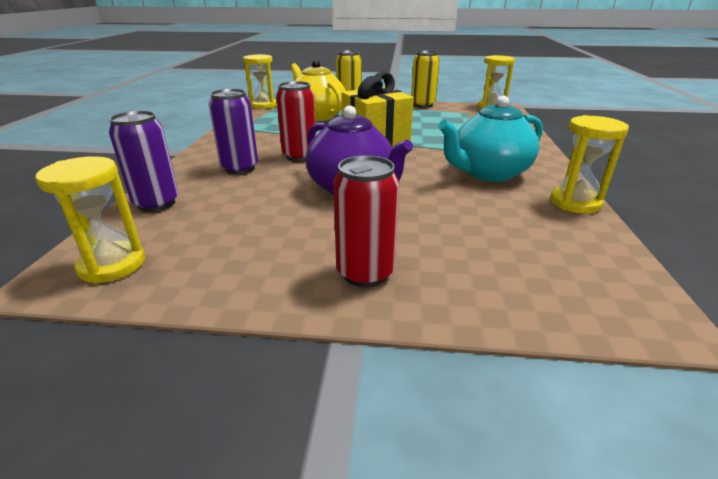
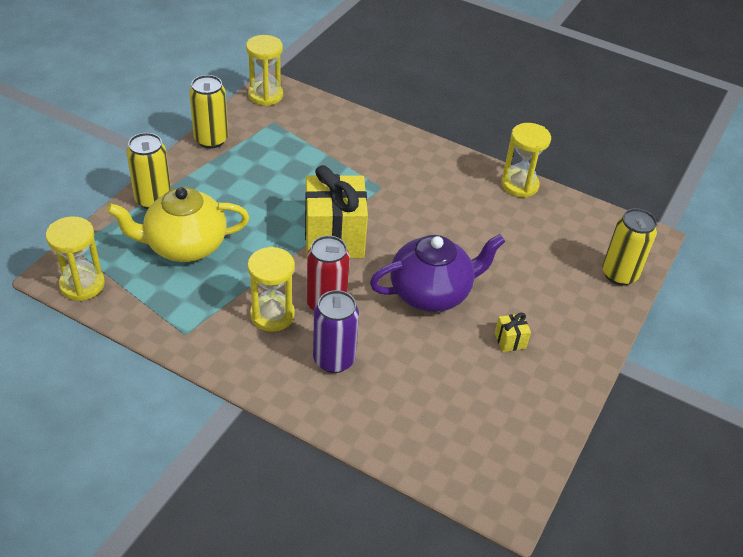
camera: 70 degrees left, 15 degrees up
(112, 265) = (500, 471): yellow hourglass -> yellow hourglass (272, 315)
(156, 203) = (393, 437): purple can -> none
(319, 238) = (510, 341): none -> yellow gift
(365, 273) = (565, 332): red can -> none
(488, 173) = (445, 198): turquoise teapot -> none
(530, 301) = (619, 274): none -> yellow can

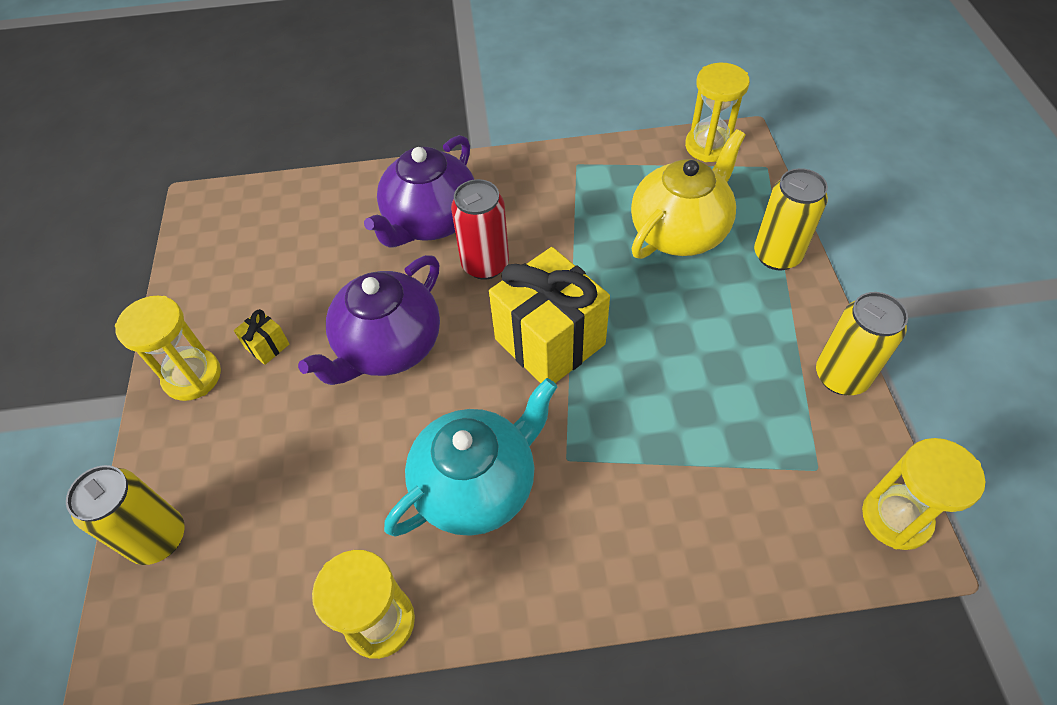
camera: 150 degrees right, 10 degrees up
(272, 315) = (523, 223): yellow hourglass -> yellow hourglass (192, 376)
(334, 359) = (430, 221): purple can -> purple teapot
(435, 203) = (477, 485): none -> turquoise teapot

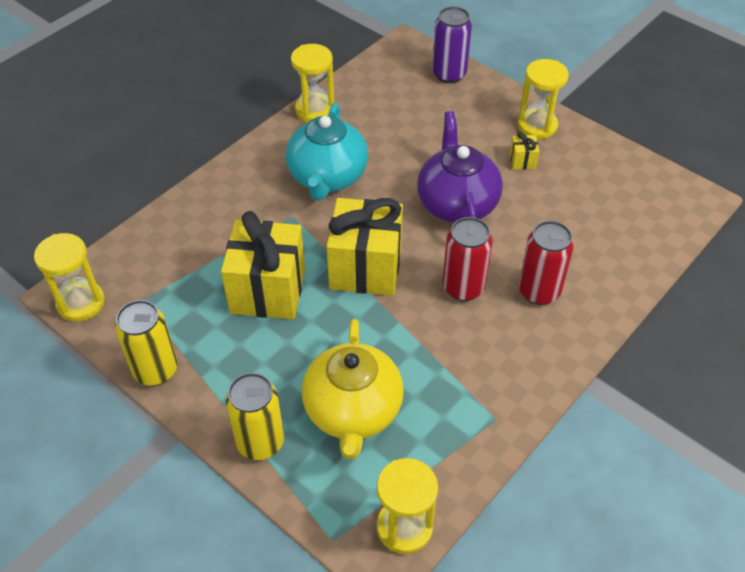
camera: 135 degrees right, 5 degrees down
(158, 538) = (449, 74): yellow can -> purple can
(430, 221) = (539, 291): purple teapot -> red can
(668, 385) = (267, 290): none -> yellow gift

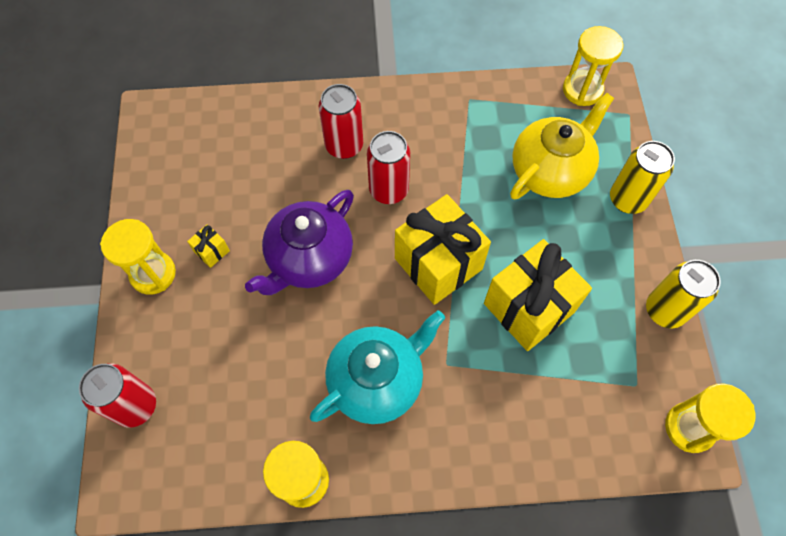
camera: 135 degrees left, 15 degrees up
(449, 74) = (135, 406): purple can -> red can

